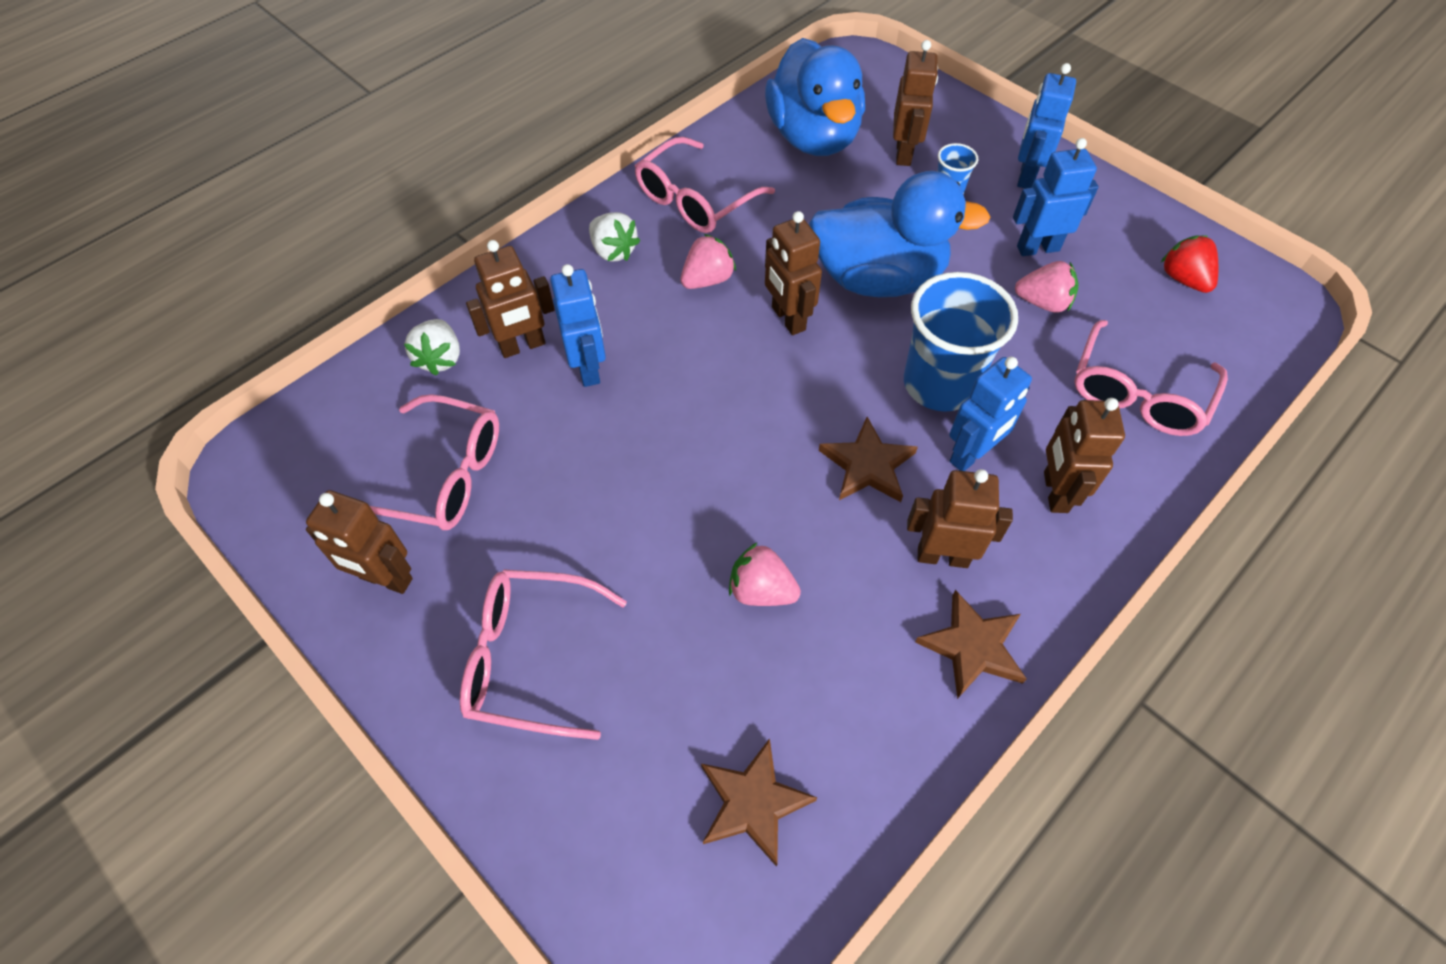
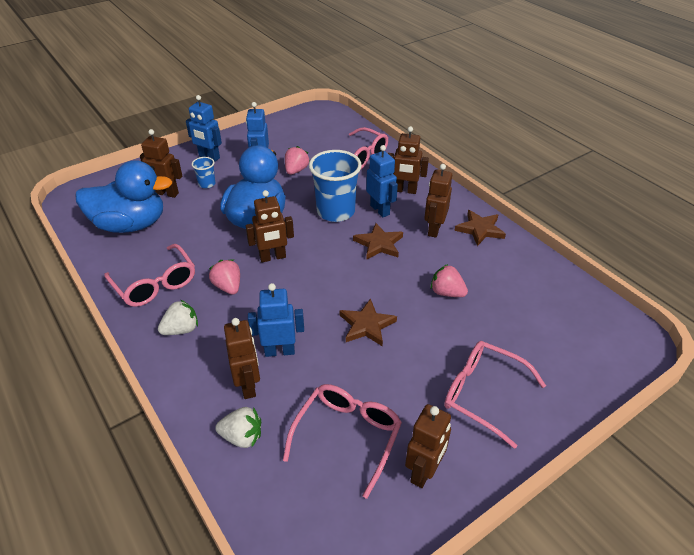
camera: 80 degrees left, 15 degrees down
(530, 658) = (482, 394): pink glasses -> pink glasses turned 105 degrees clockwise
(753, 803) = (557, 310): brown star -> brown star (366, 325)
(761, 590) = (447, 292): pink strawberry -> pink strawberry turned 90 degrees clockwise
(1183, 279) = (298, 130): red strawberry -> none

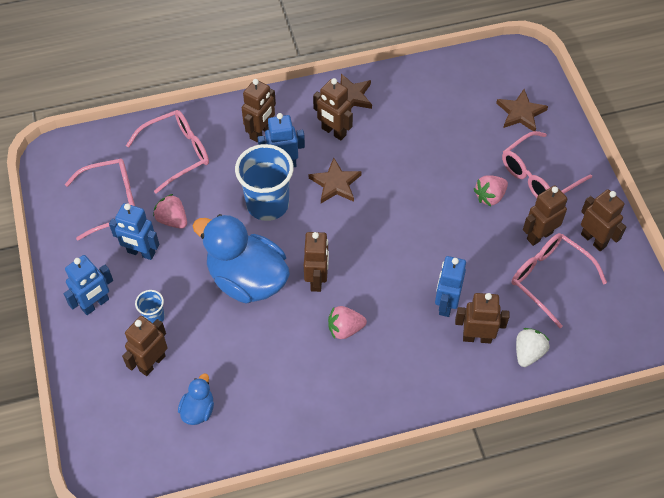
camera: 70 degrees left, 15 degrees up
(130, 225) = (198, 410): blue duck -> blue duck, size x0.45
(155, 284) = (314, 395): pink glasses -> pink glasses (112, 202)
(181, 329) = (390, 380): white strawberry -> none
(366, 325) = (439, 229): brown star -> brown star (520, 113)
(401, 413) = (539, 235): none -> brown robot
(447, 292) = (422, 156): pink strawberry -> pink strawberry (490, 196)

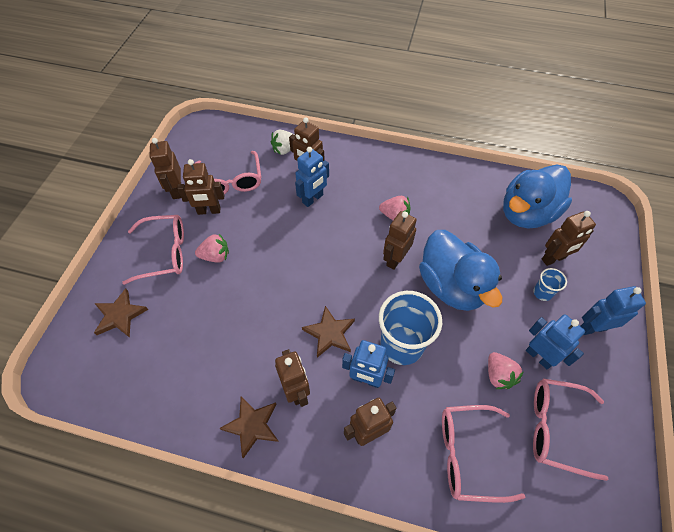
camera: 150 degrees left, 0 degrees up
(198, 410) = (527, 213): blue duck -> blue duck, size x2.20

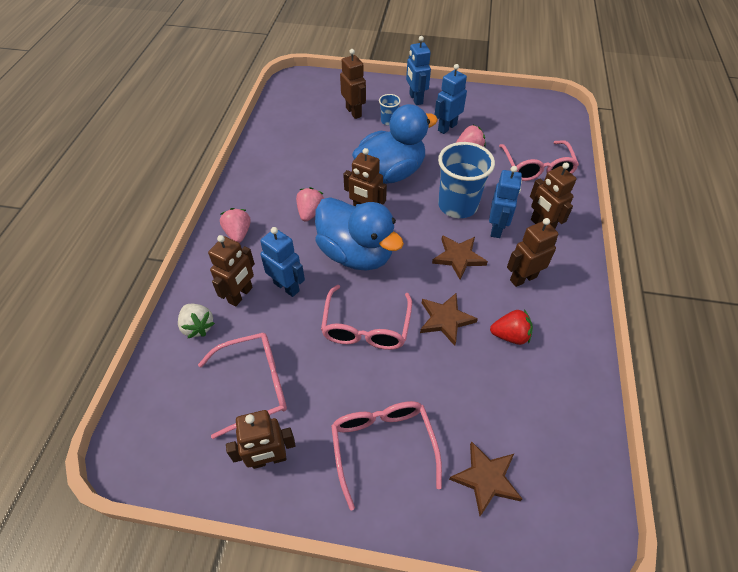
camera: 95 degrees left, 5 degrees down
(209, 211) = (307, 403): brown robot -> none
(215, 256) = (380, 380): pink strawberry -> pink strawberry (238, 233)
(233, 361) = (510, 335): none -> red strawberry
(252, 426) = (567, 309): brown star -> brown star (445, 319)
(527, 213) = (305, 123): blue duck -> blue duck (356, 254)
(556, 428) = (501, 124): pink glasses -> pink glasses (366, 327)

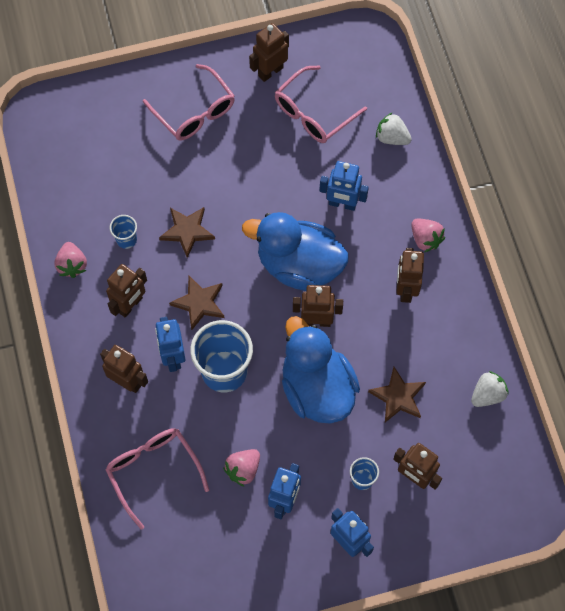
camera: 155 degrees right, 15 degrees up
(241, 295) = (377, 179): brown robot -> brown robot (405, 289)
(274, 132) = (487, 394): none -> white strawberry
(310, 213) = (371, 294): pink strawberry -> pink strawberry (72, 265)
(366, 327) = (252, 195): pink glasses -> none
(390, 173) = (317, 388): blue duck -> blue duck turned 120 degrees clockwise
(486, 478) = (113, 121): brown star -> brown star (398, 397)
(510, 335) = (126, 239): red strawberry -> blue cup

